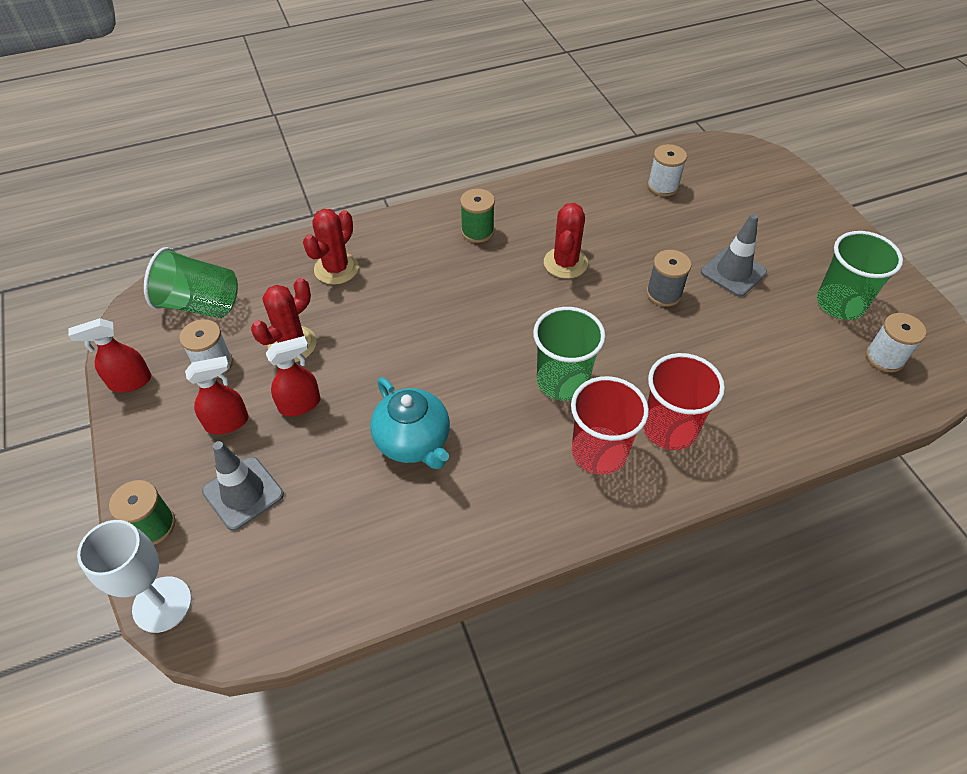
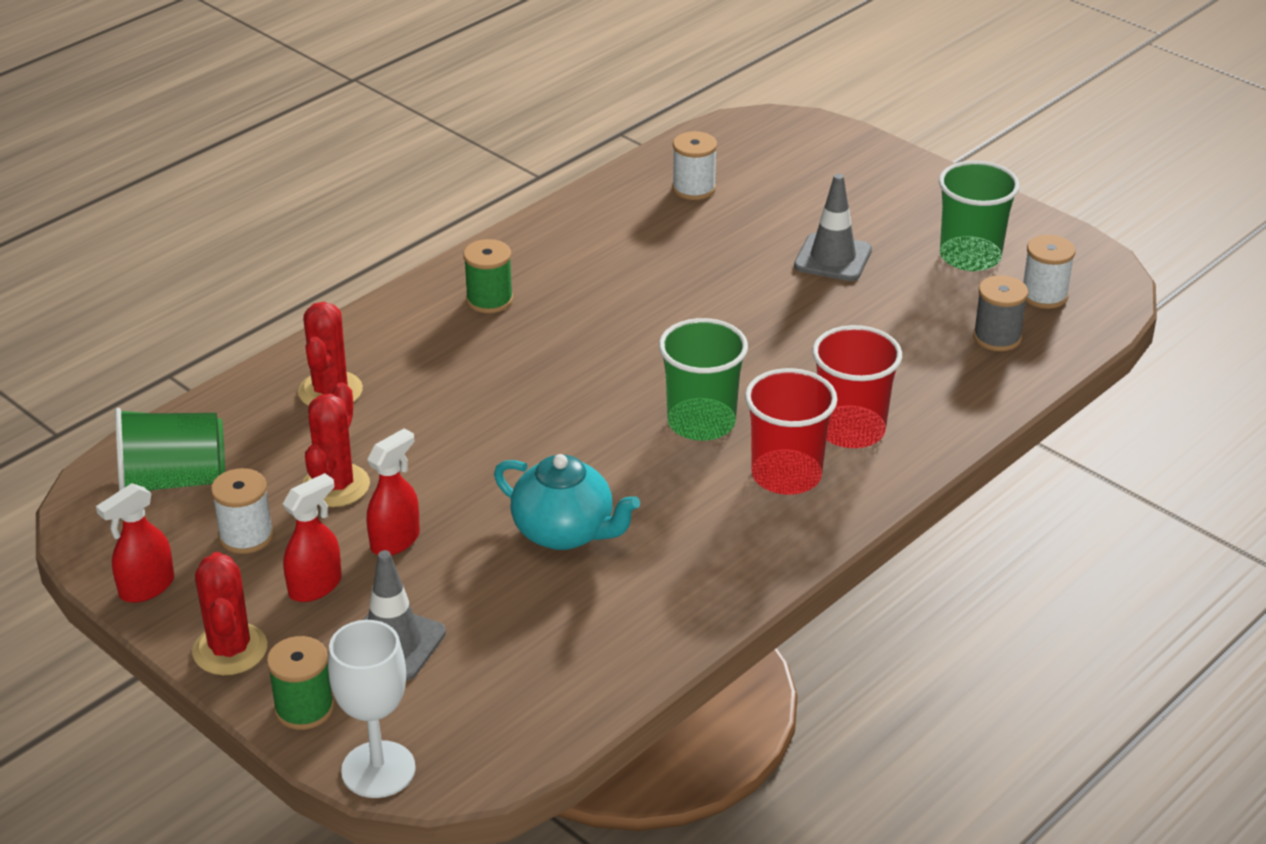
camera: 25 degrees left, 15 degrees down
(565, 263) = (625, 303): red cactus -> red cactus (230, 650)
(664, 293) = (765, 302): grey spool -> grey spool (997, 337)

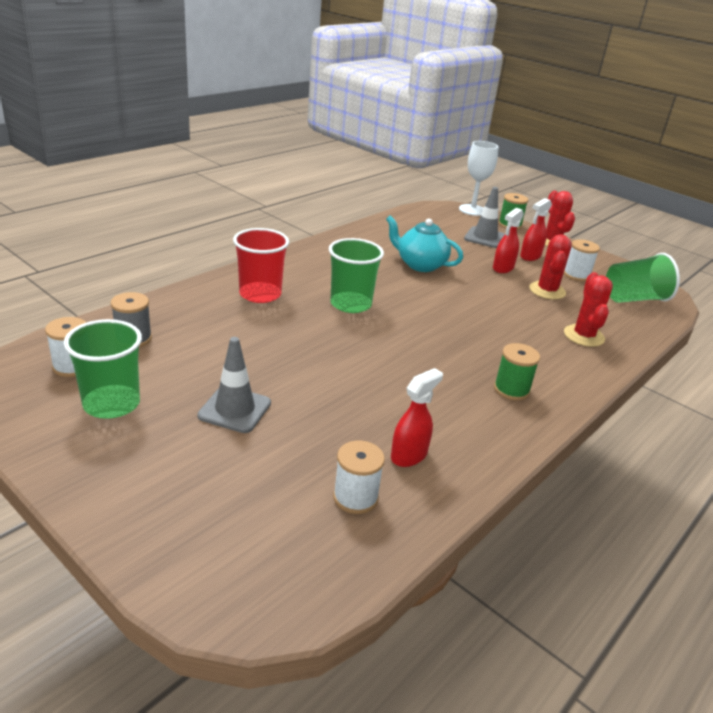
camera: 175 degrees right, 5 degrees down
(146, 587) = (606, 262): red spray bottle -> red spray bottle (409, 455)
(786, 475) = (303, 277): red cup -> none

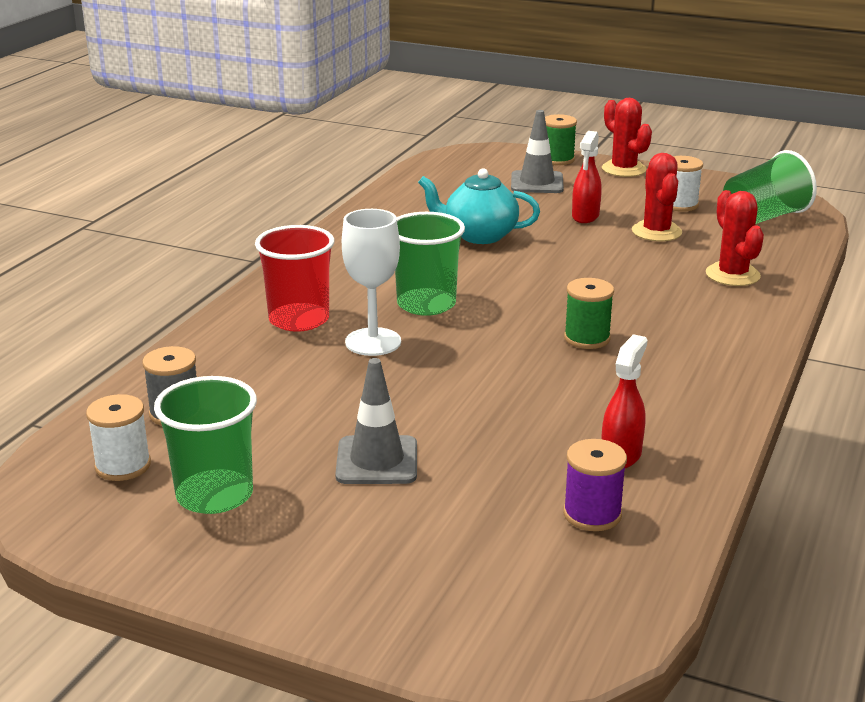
camera: 15 degrees left, 5 degrees down
(355, 497) = (592, 514): white spool -> purple spool
(472, 210) = (496, 150): white goblet -> white goblet (373, 342)
(511, 390) = (688, 355): green spool -> green spool (587, 338)
(530, 256) = (609, 194): red spray bottle -> none

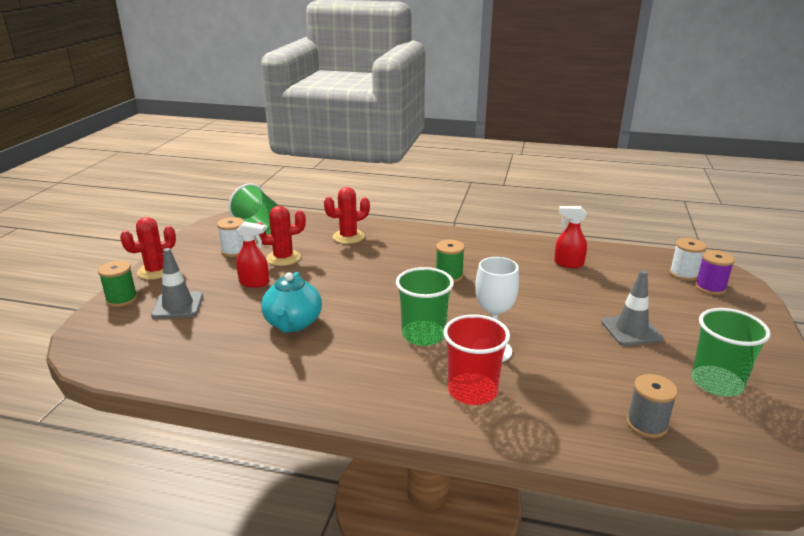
camera: 100 degrees left, 0 degrees up
(123, 466) = (727, 432): white spool -> white spool (684, 274)
(592, 514) = (623, 269): purple spool -> purple spool (710, 287)

